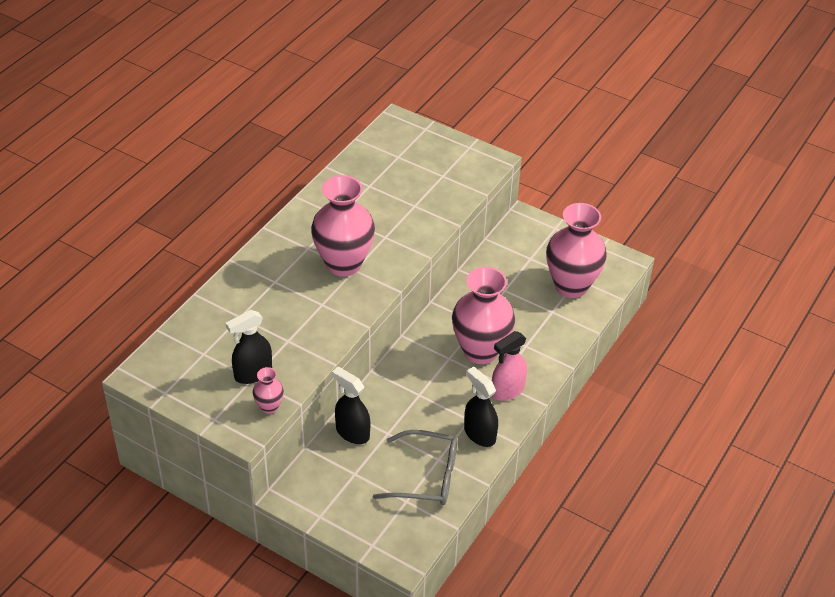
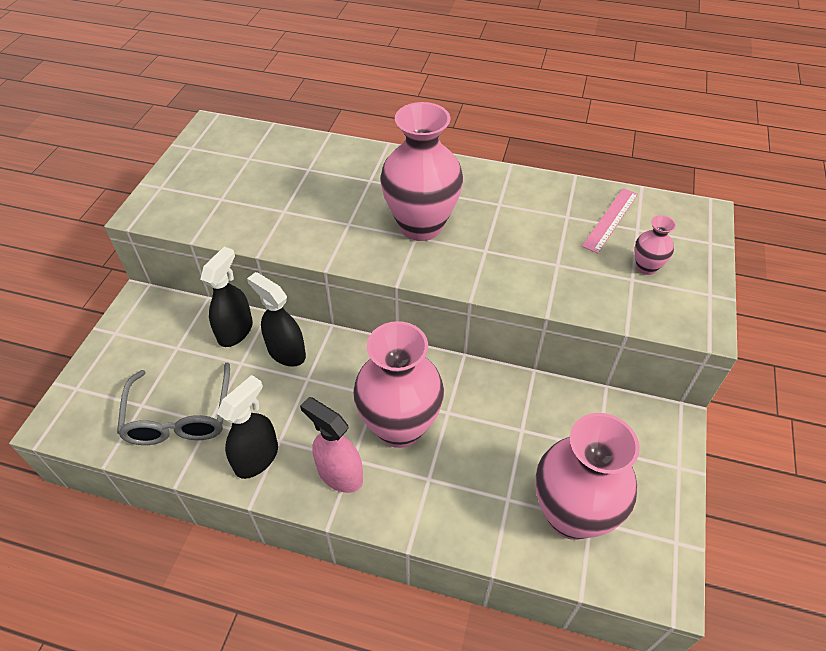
camera: 75 degrees right, 5 degrees up
(253, 373) = (228, 197): black spray bottle -> black spray bottle (286, 352)
(269, 407) = (182, 221): pink vase -> pink vase (646, 267)
(383, 166) = (610, 219): none -> pink ruler

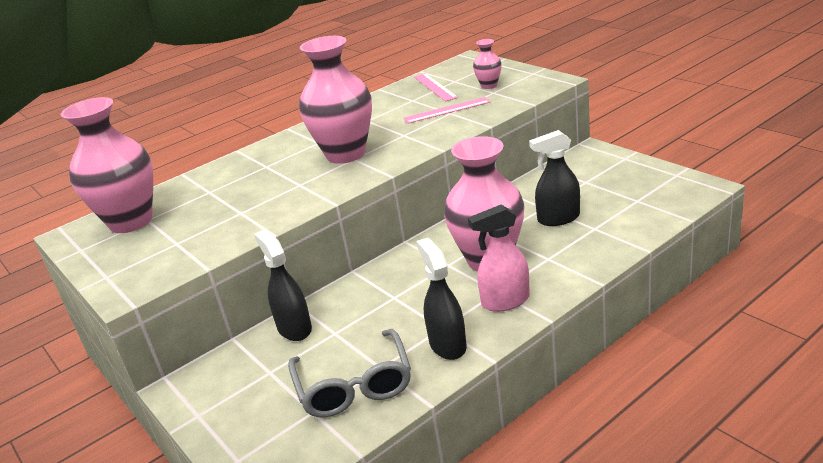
camera: 50 degrees left, 20 degrees down
(180, 416) = (354, 386): grey glasses -> grey glasses turned 45 degrees clockwise
(286, 352) = (353, 303): black spray bottle -> black spray bottle (558, 218)
(561, 259) = (447, 110): none -> pink ruler
(571, 515) = (627, 206): pink vase -> pink vase (131, 222)

